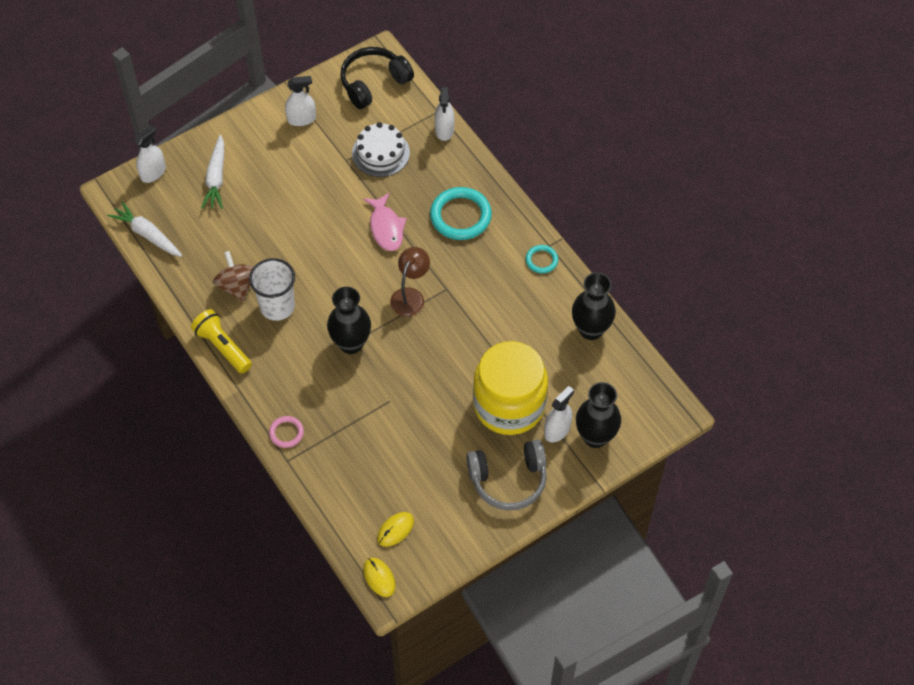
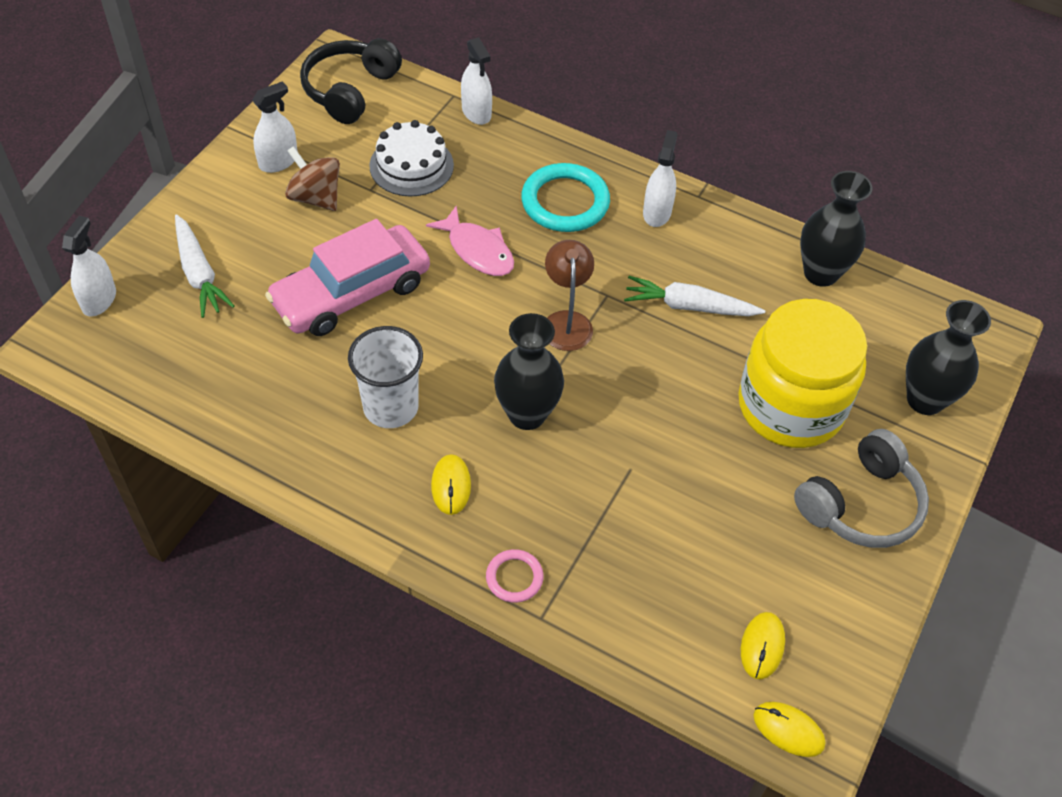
camera: 30 degrees left, 5 degrees down
(147, 234) = (136, 384): white carrot -> white carrot (689, 306)
(222, 347) = (343, 495): yellow flashlight -> none
(237, 286) = (314, 403): brown spinning top -> brown spinning top (315, 197)
(283, 367) = (451, 486): none -> yellow mouse
(295, 226) = (351, 293): none -> pink car
(541, 260) = (702, 216): turquoise ring -> none
(557, 430) = (873, 412): white spray bottle -> white spray bottle (657, 213)

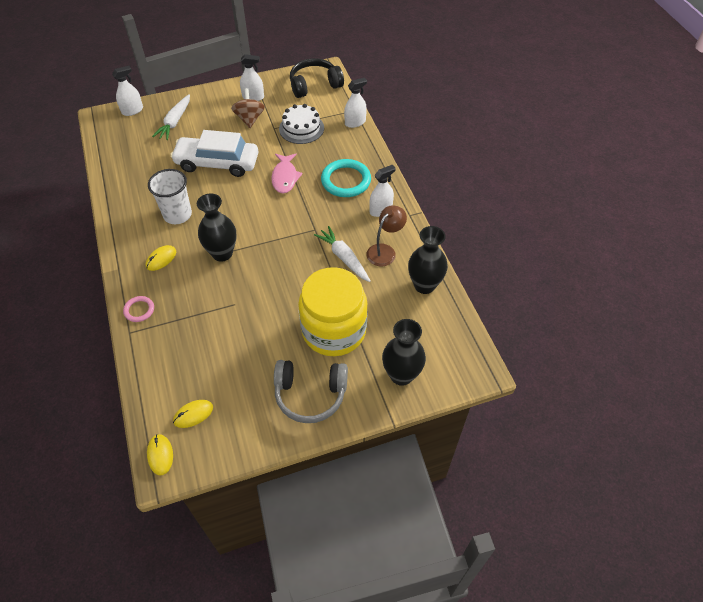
camera: 45 degrees right, 0 degrees up
(351, 293) = (217, 163): pink car -> white car
(476, 112) = (355, 122): white spray bottle -> white spray bottle turned 135 degrees counterclockwise
(566, 321) = (284, 228): brown lamp -> brown lamp (385, 251)

